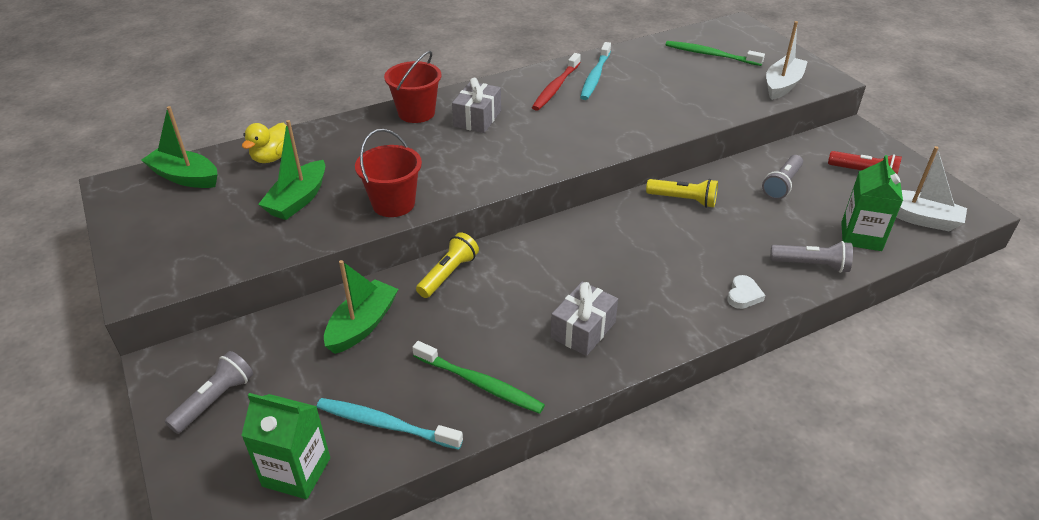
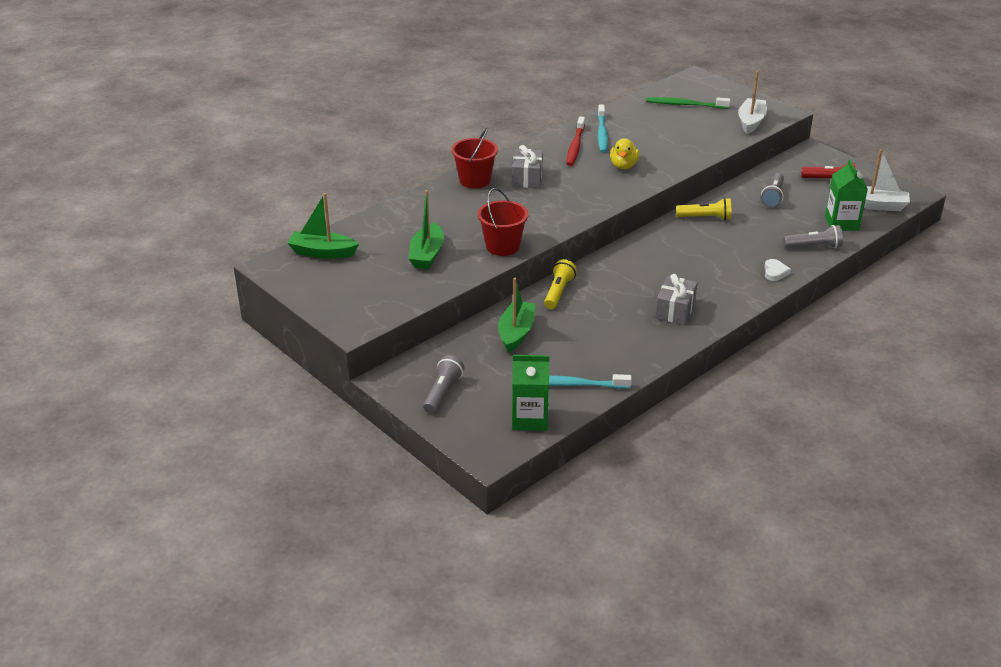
camera: 15 degrees left, 5 degrees down
(272, 157) = (382, 229): yellow duck -> yellow duck (623, 166)
(480, 384) = (622, 352): green toothbrush -> none

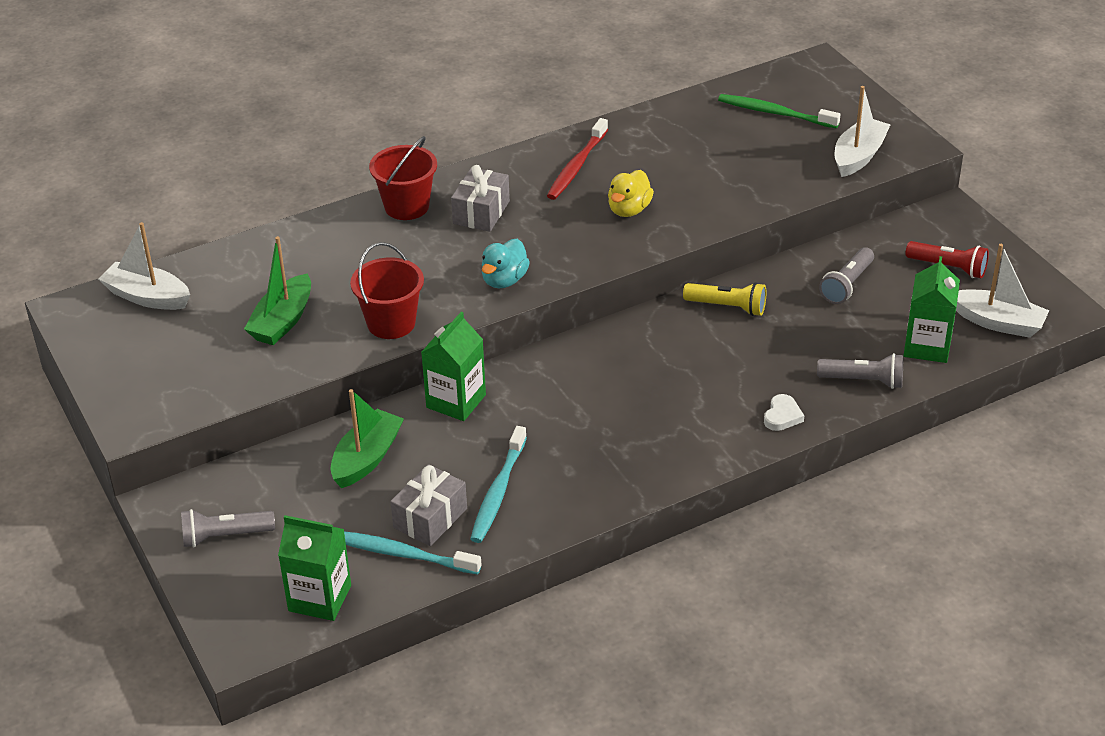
camera: 15 degrees right, 5 degrees up
(322, 252) = (147, 297): green boat -> white boat
(442, 392) = (225, 536): grey flashlight -> grey flashlight turned 135 degrees counterclockwise
(558, 292) = (456, 401): yellow flashlight -> green carton
(565, 213) = (504, 280): none -> turquoise duck
(602, 134) = (626, 149): turquoise toothbrush -> turquoise toothbrush (498, 492)
(675, 310) = (604, 457): grey gift -> grey gift (430, 518)

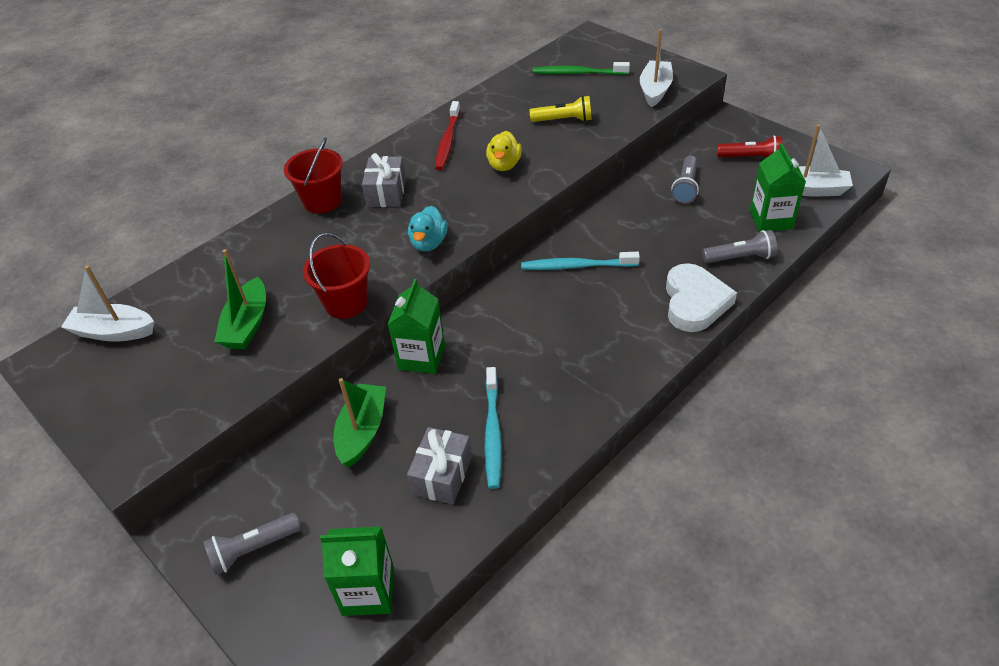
camera: 15 degrees left, 5 degrees up
(402, 554) = (430, 520): turquoise toothbrush -> turquoise toothbrush (576, 266)
(727, 307) = (606, 224): yellow flashlight -> yellow flashlight (563, 120)
(782, 416) = (694, 302): white heart -> white heart, size x2.10

